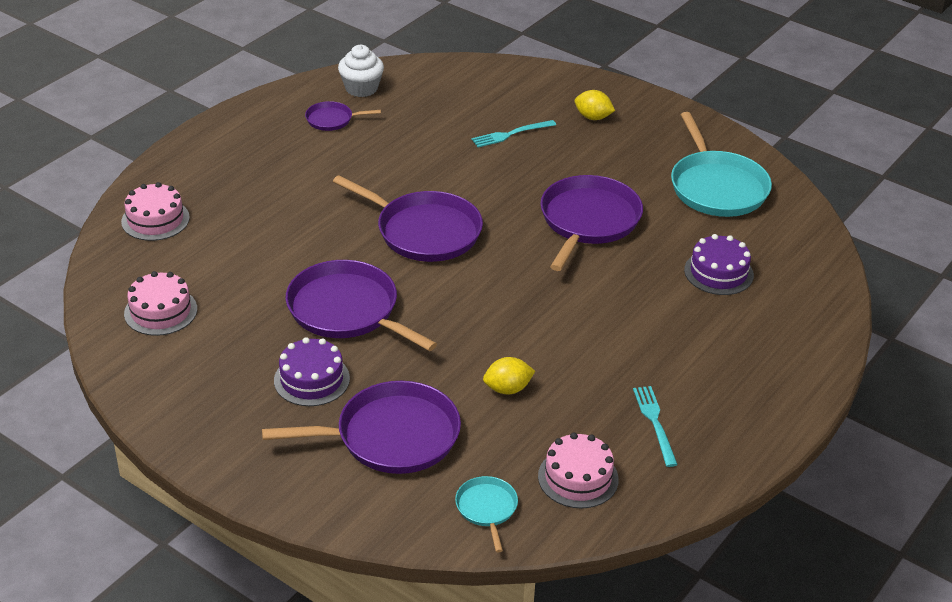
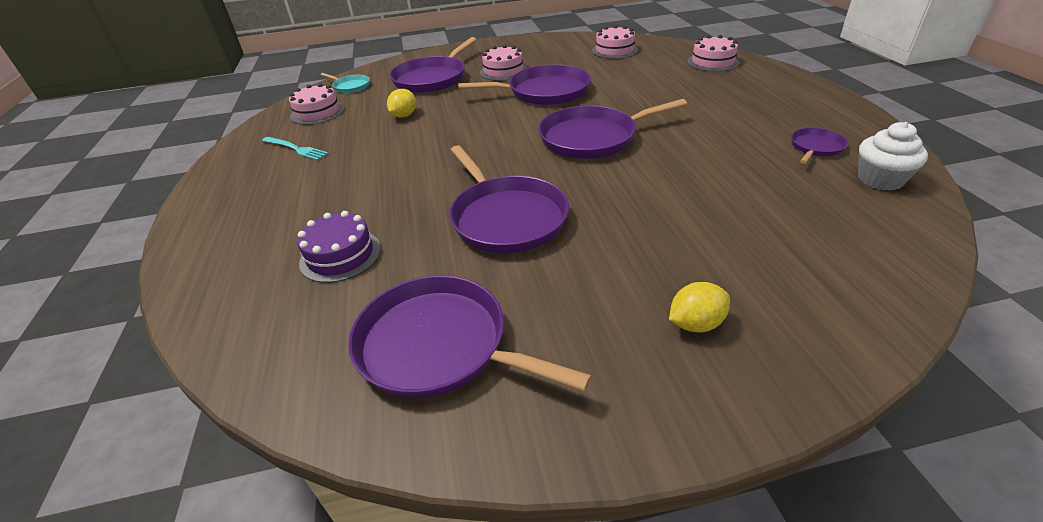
camera: 135 degrees right, 0 degrees up
(311, 379) = (503, 71): purple cake -> pink cake
(511, 134) = (706, 237): turquoise fork -> none
(717, 187) = (439, 345): turquoise pan -> purple pan

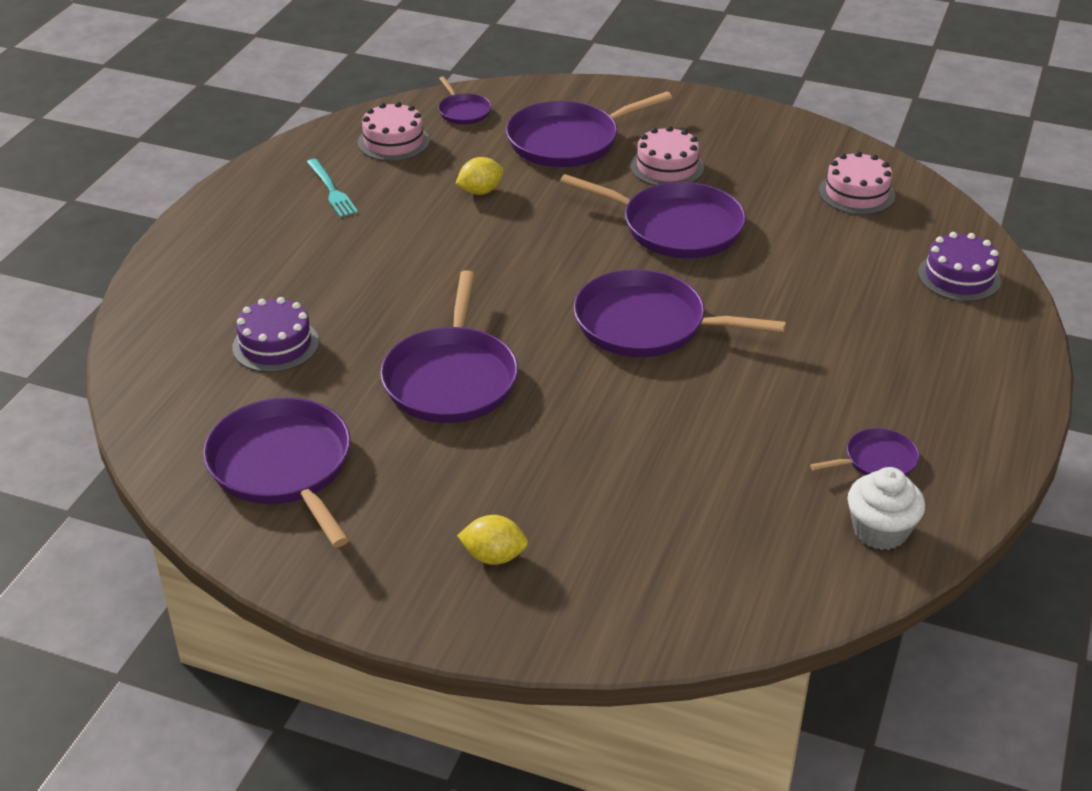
camera: 30 degrees right, 0 degrees up
(350, 86) = (463, 111): turquoise pan -> purple pan
(712, 62) = (959, 277): pink cake -> purple cake

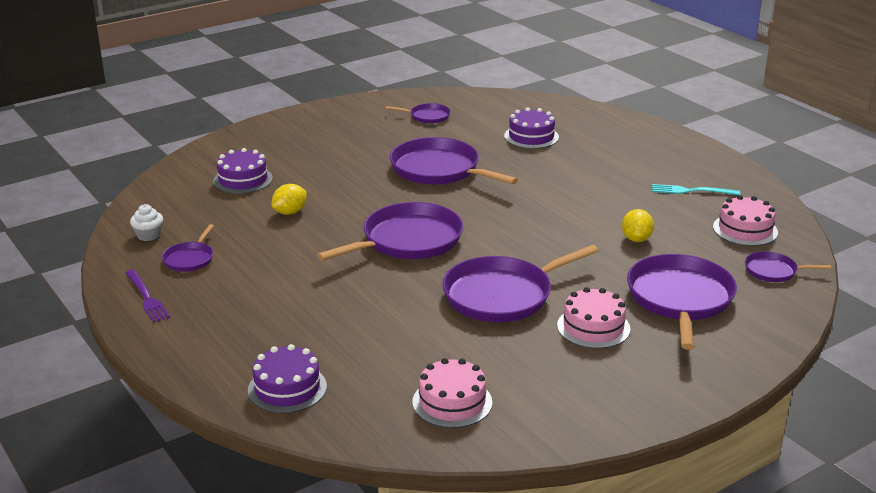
camera: 125 degrees right, 10 degrees down
(283, 467) = (427, 116): purple pan -> purple pan, size x0.49
(494, 556) = (296, 141): yellow lemon -> yellow lemon (290, 212)
(660, 538) = (243, 180): none -> purple cake
(880, 531) = (148, 235): white cupcake -> white cupcake, size x0.66
(976, 443) = (146, 298): none -> purple fork

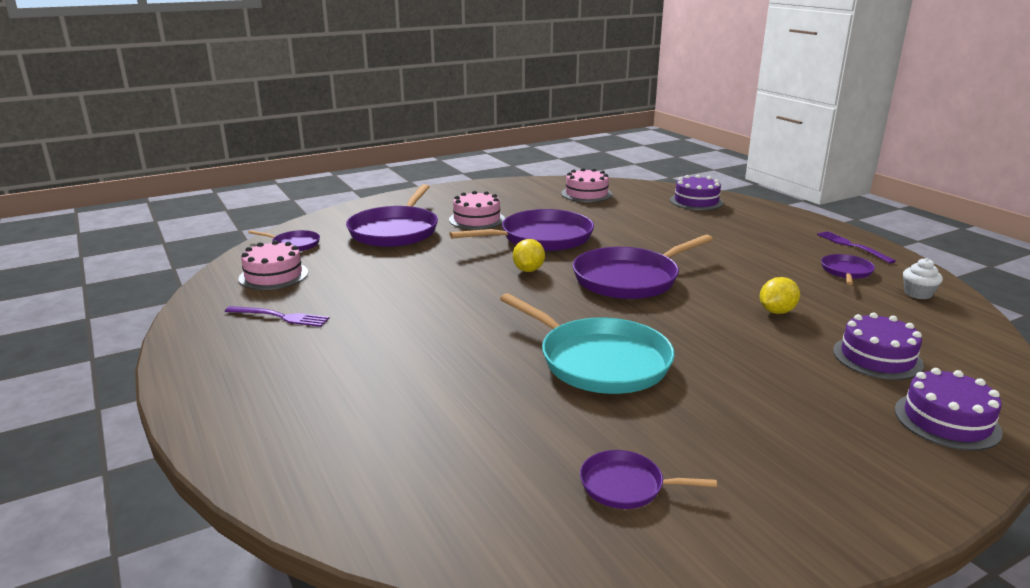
camera: 175 degrees left, 5 degrees down
(439, 170) = (599, 361): purple pan -> turquoise pan
(531, 136) = (439, 419): purple cake -> purple cake (946, 420)
(636, 239) = (393, 271): yellow lemon -> yellow lemon (528, 270)
(691, 191) = (280, 317): turquoise fork -> purple fork

